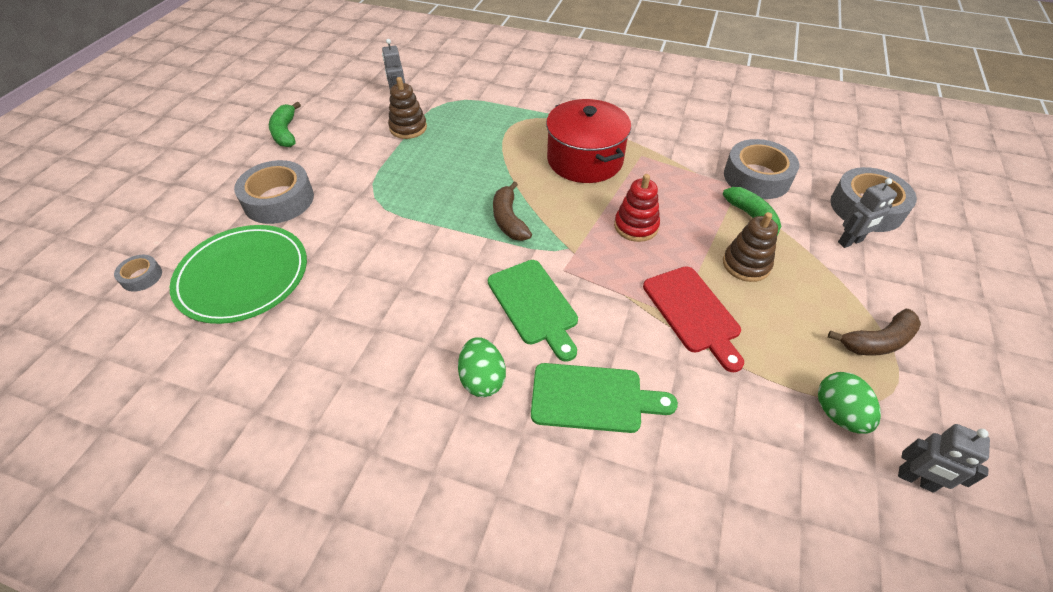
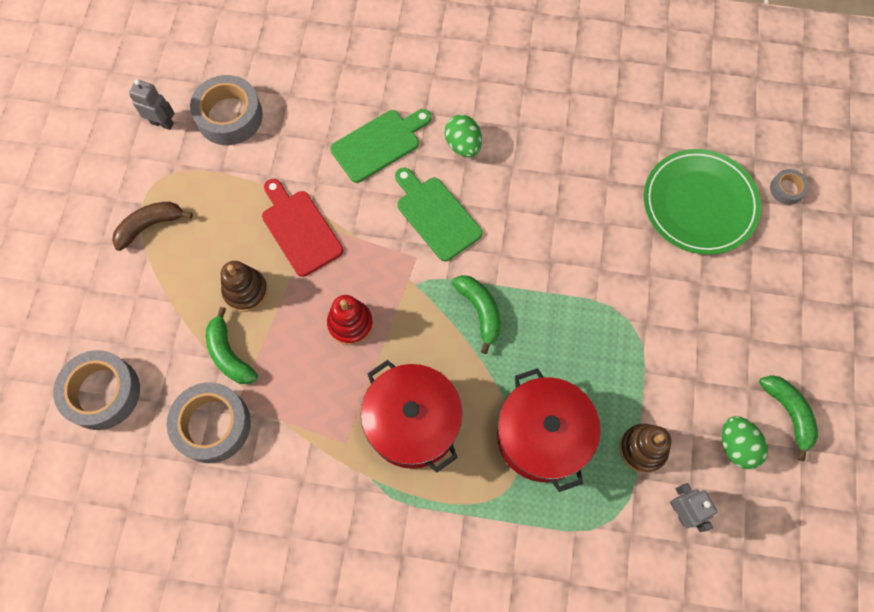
camera: 170 degrees right, 20 degrees up
(279, 200) = (725, 300): grey tape -> grey tape (229, 116)
(482, 142) = (542, 436): none -> red pot
(509, 220) = (480, 311): brown banana -> green banana
(593, 398) = (379, 144): green cutting board -> green cutting board turned 150 degrees clockwise
(838, 413) = (200, 160): green egg -> green egg (736, 446)
(850, 242) = (136, 337): grey robot -> none

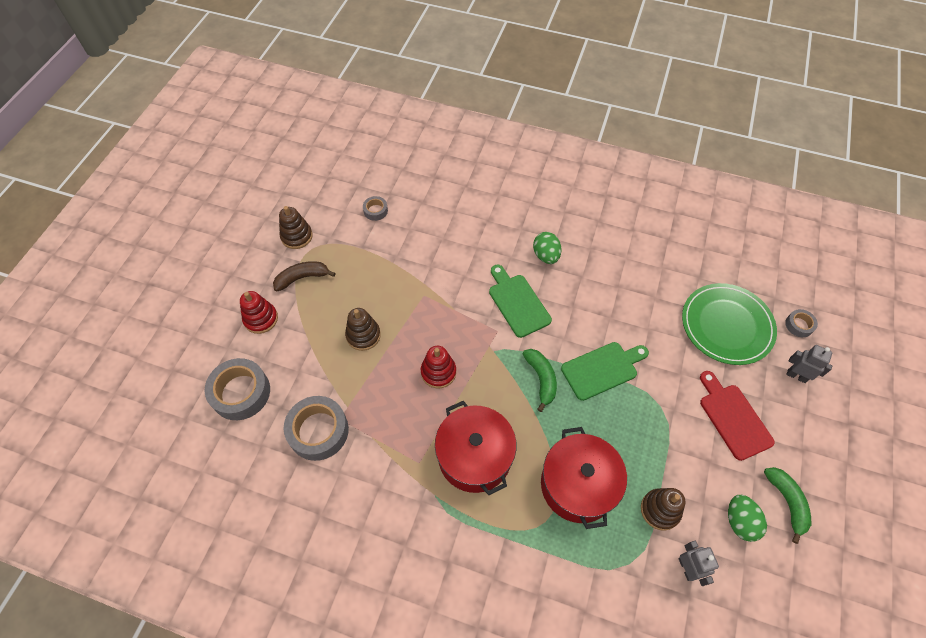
camera: 10 degrees right, 10 degrees down
(107, 291) = (261, 319): none -> red stacking toy
(130, 169) = (297, 236): none -> brown stacking toy
(162, 123) = (326, 208): grey robot -> grey robot (796, 376)
(229, 116) = (375, 211): grey tape -> grey tape, size x0.49
(229, 354) = (342, 380): green banana -> none
(299, 229) = (412, 297): red cutting board -> red cutting board (733, 418)
(379, 144) = (482, 245): green cutting board -> green cutting board (602, 369)

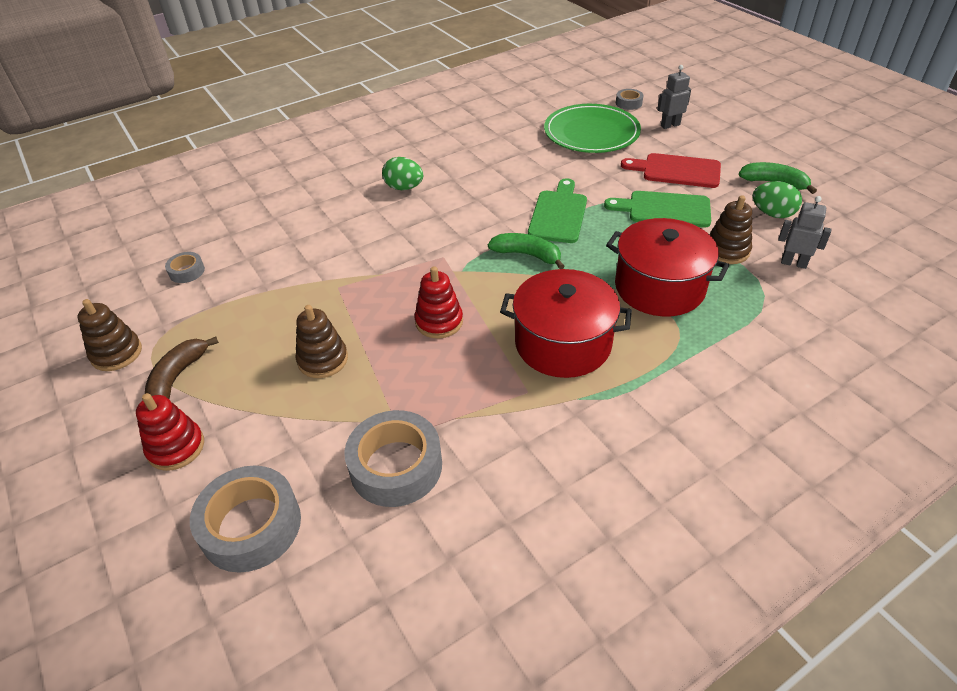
camera: 50 degrees left, 15 degrees down
(517, 303) = (429, 229): green cutting board -> green cutting board (664, 209)

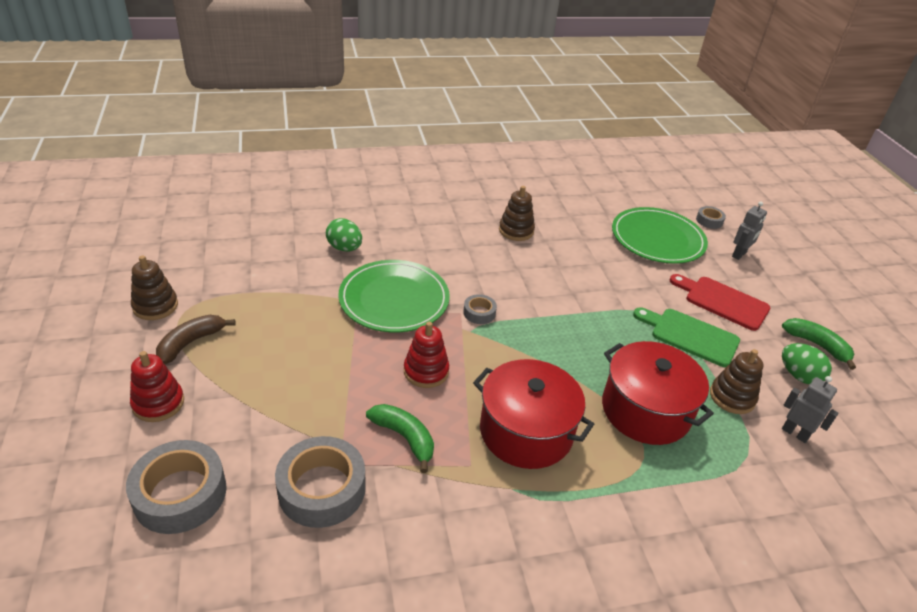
camera: 15 degrees right, 5 degrees down
(187, 271) = (243, 255): grey tape -> grey tape (479, 313)
(323, 360) = (311, 370): brown stacking toy -> brown stacking toy (516, 231)
(370, 265) = (394, 299): none -> green plate
(404, 188) = (459, 238): green egg -> green egg (344, 248)
(527, 255) = (537, 336): green banana -> green banana (404, 438)
(558, 214) = (585, 307): green cutting board -> none
(670, 125) = (739, 255): grey robot -> grey robot turned 135 degrees clockwise

